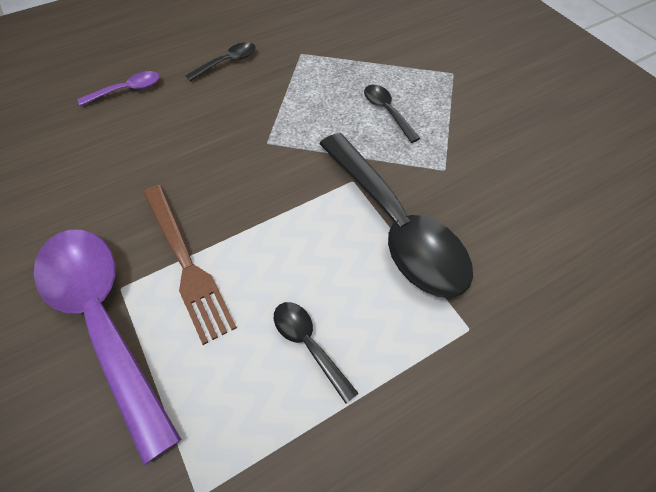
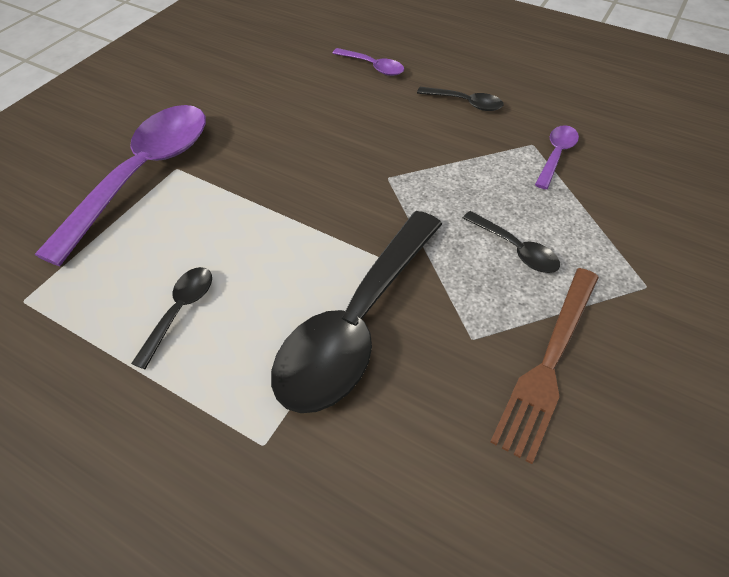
camera: 60 degrees right, 5 degrees down
(186, 263) = (219, 192): brown fork -> brown fork (548, 362)
(320, 49) = (556, 155): none -> purple spoon
(387, 111) = (515, 249): black spoon -> black spoon turned 105 degrees clockwise

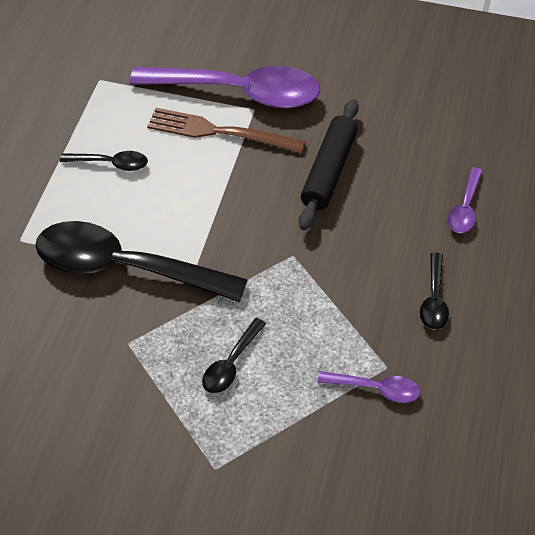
camera: 75 degrees right, 0 degrees up
(292, 132) = (329, 171): none -> black rolling pin
(548, 362) = (117, 396): brown fork -> brown fork (219, 132)

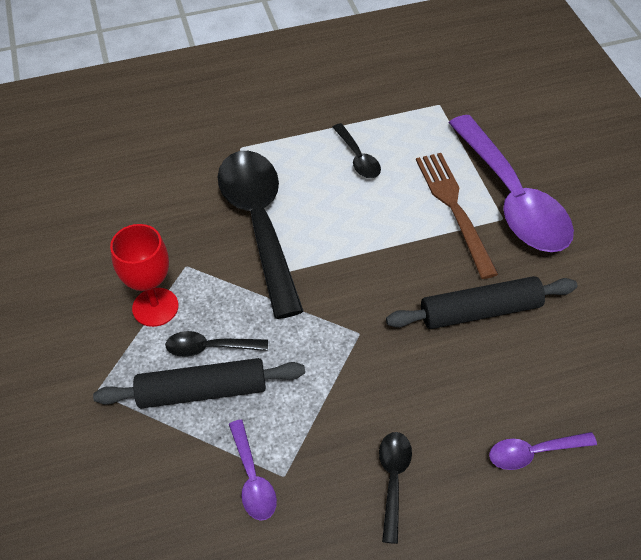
camera: 60 degrees right, 0 degrees up
(156, 386) = (155, 307): none -> red goblet
(271, 388) = (202, 391): none -> black rolling pin
(434, 299) = (393, 479): black spoon -> black spoon turned 120 degrees clockwise

